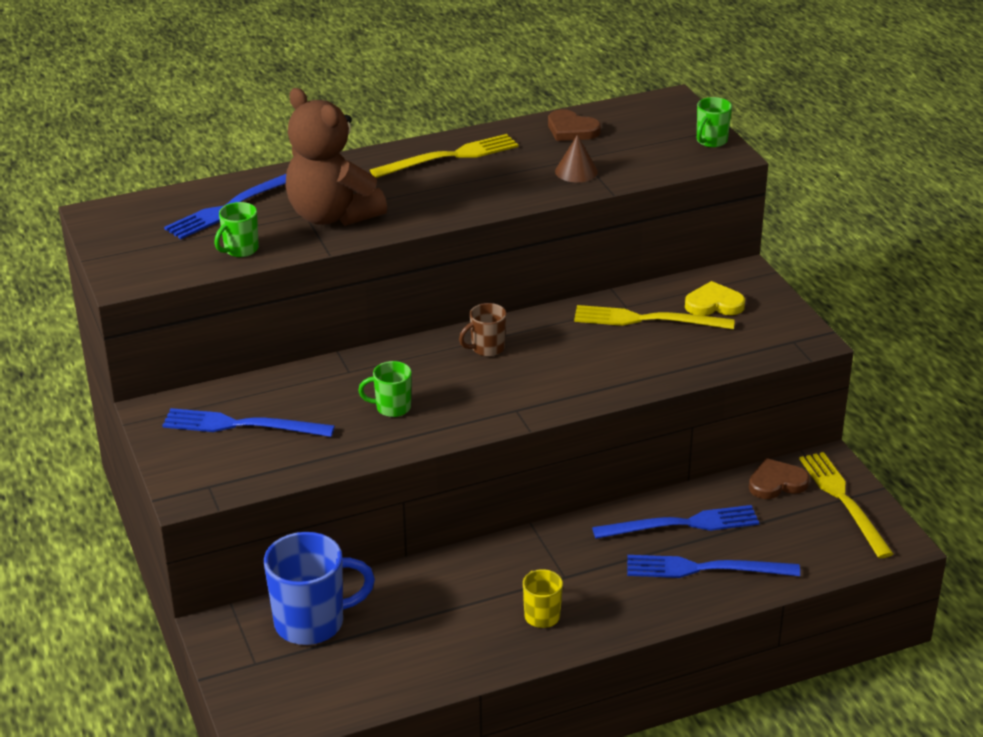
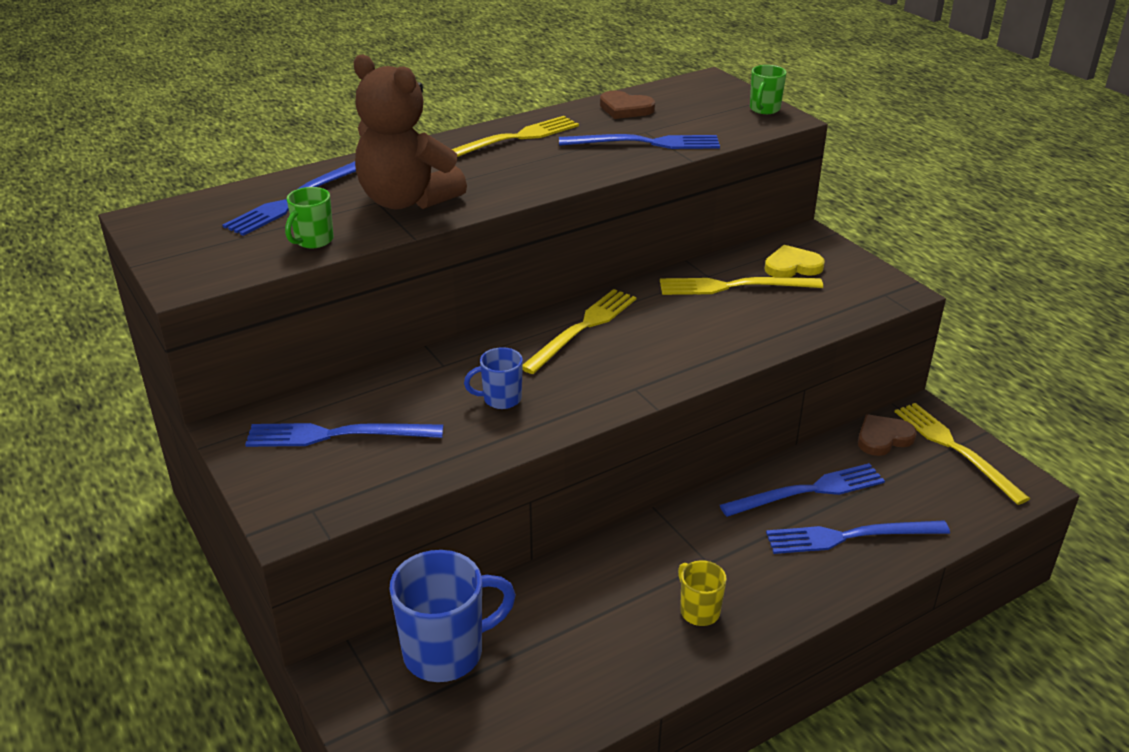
camera: 10 degrees left, 0 degrees up
(392, 408) = (500, 399): green mug -> blue mug
(486, 348) = (582, 328): brown mug -> yellow fork
(576, 171) = (645, 143): brown cone -> blue fork

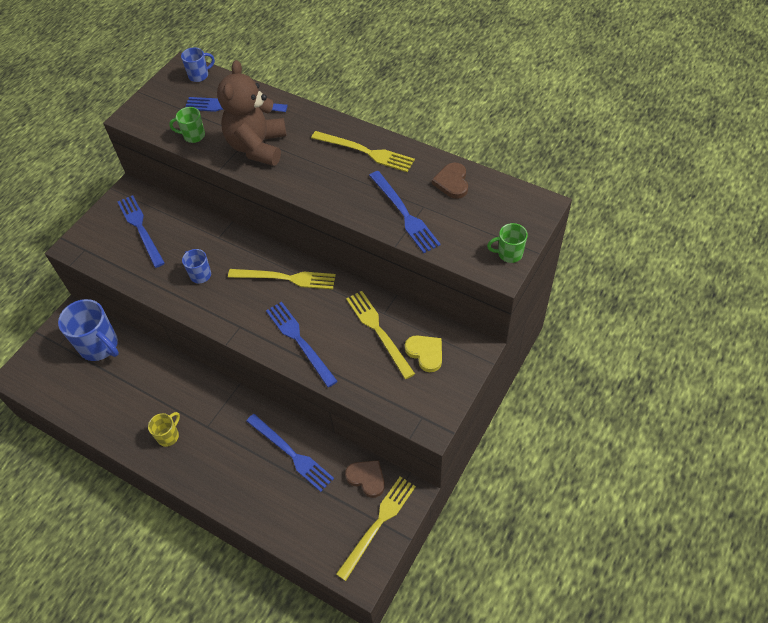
camera: 65 degrees right, 20 degrees up
(185, 209) = (199, 75): none -> blue mug
(850, 536) = (261, 488): blue fork -> blue fork (299, 341)

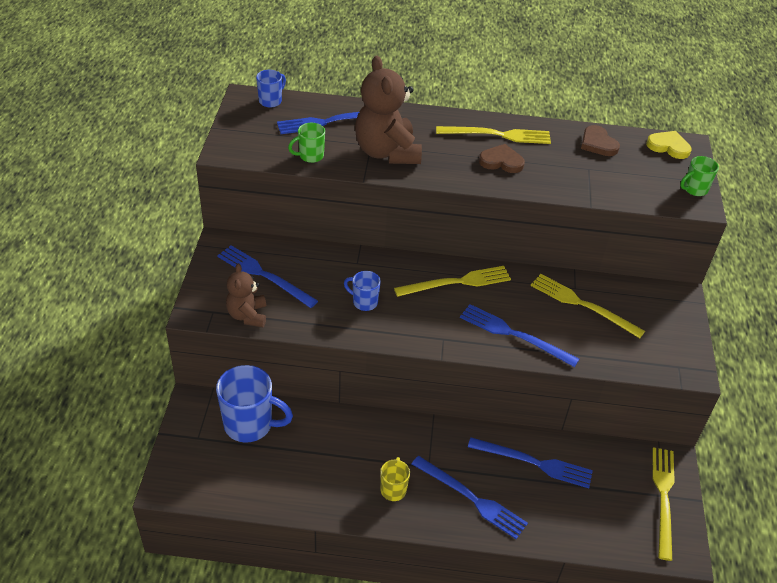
camera: 30 degrees left, 10 degrees down
(106, 260) = (247, 315): none -> brown teddy bear
(367, 478) = (623, 460): brown heart -> brown heart (501, 161)
(404, 214) = (577, 178): blue fork -> blue fork (471, 498)
(425, 353) = (639, 311): yellow heart -> yellow heart (668, 146)

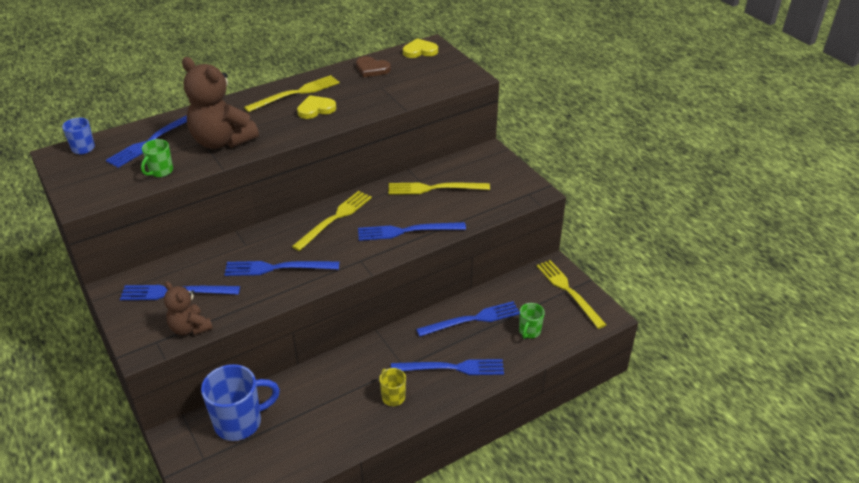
camera: 35 degrees left, 5 degrees down
(364, 302) = (277, 268): blue mug -> blue fork
(501, 161) = (316, 109): brown heart -> yellow heart
(694, 189) = (461, 69): green mug -> green mug (529, 331)

